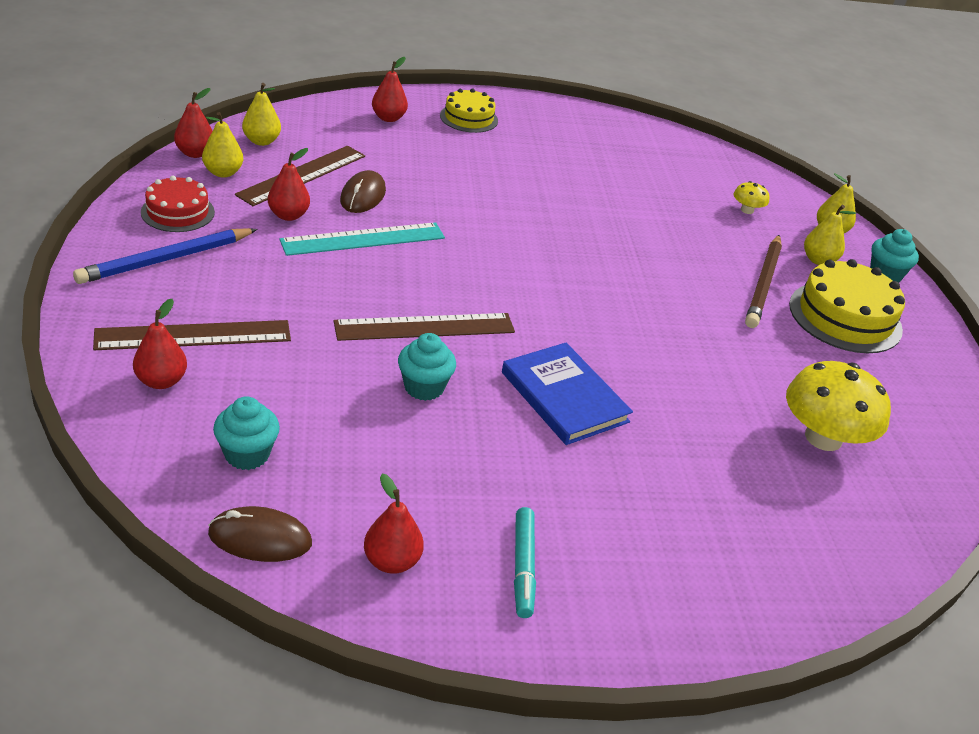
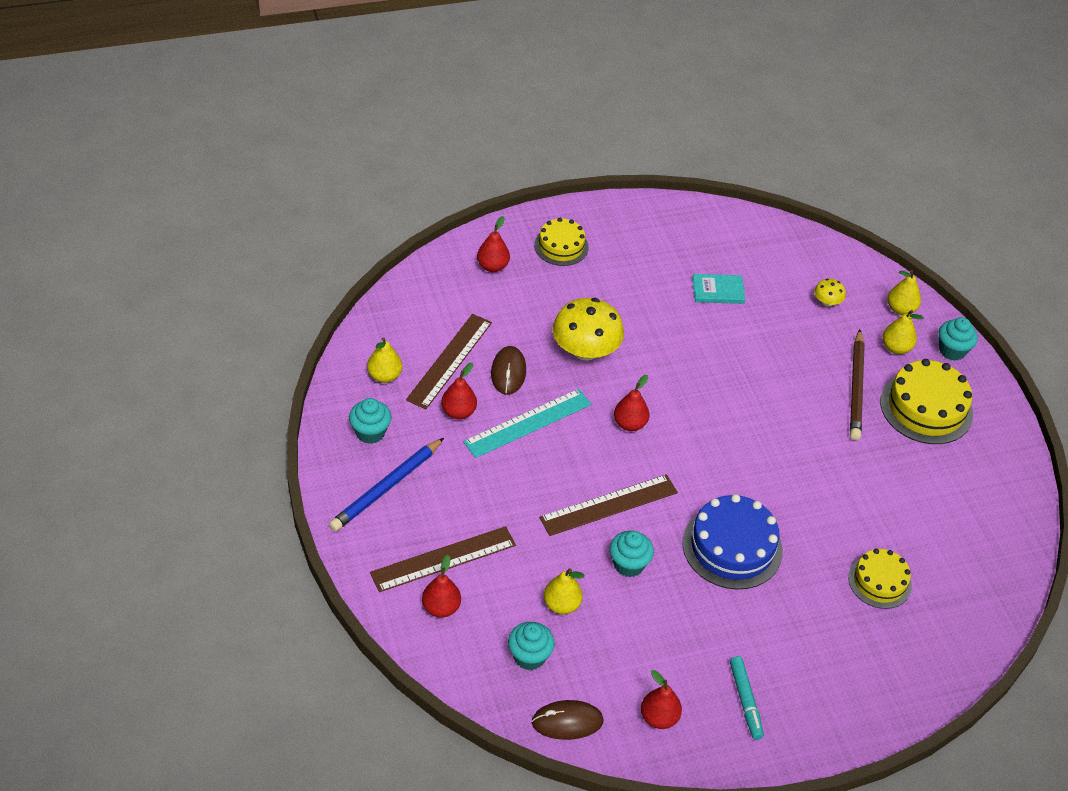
camera: 10 degrees left, 10 degrees up
(177, 212) = (370, 432): red cake -> turquoise cupcake
(195, 153) = (351, 358): red pear -> red pear (630, 424)
(261, 141) = (398, 328): yellow pear -> yellow pear (561, 605)
(564, 397) = (732, 547): blue book -> blue cake
(626, 179) = (718, 291): none -> turquoise book
(750, 471) = (879, 581): none -> yellow cake
(823, 437) = (926, 537): yellow mushroom -> yellow mushroom (585, 350)

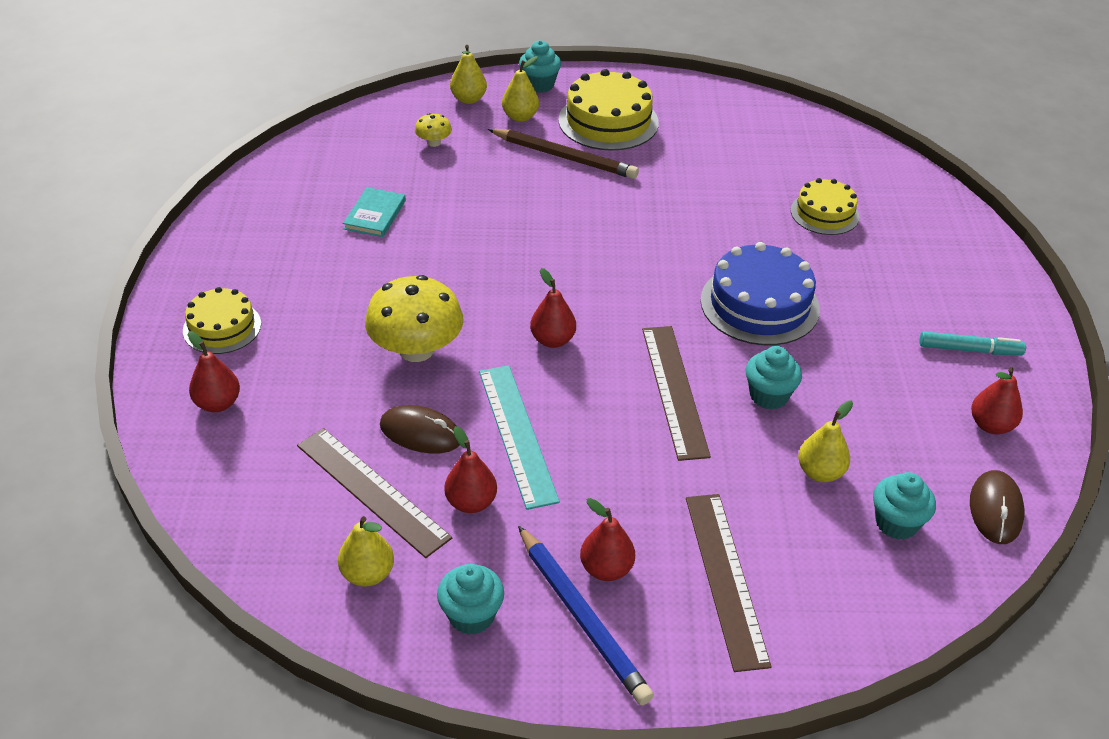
camera: 70 degrees left, 5 degrees down
(441, 608) = (808, 599): red pear -> red pear (606, 569)

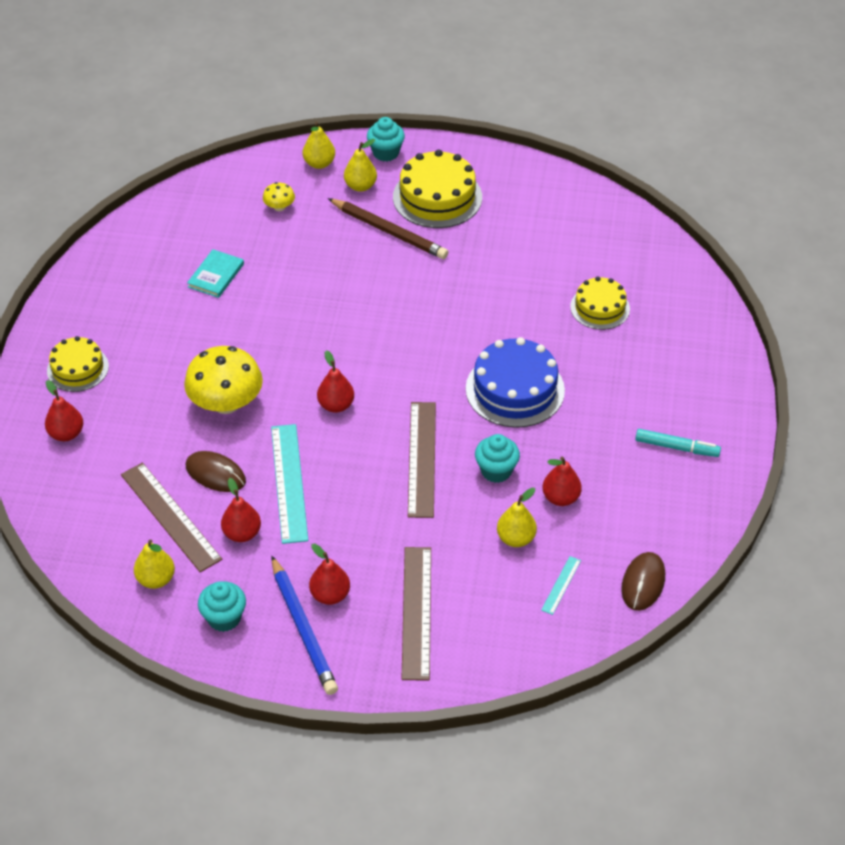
camera: 10 degrees right, 5 degrees up
(896, 523) = (561, 585): turquoise cupcake -> turquoise ruler
(991, 425) = (667, 514): red pear -> red pear (560, 498)

